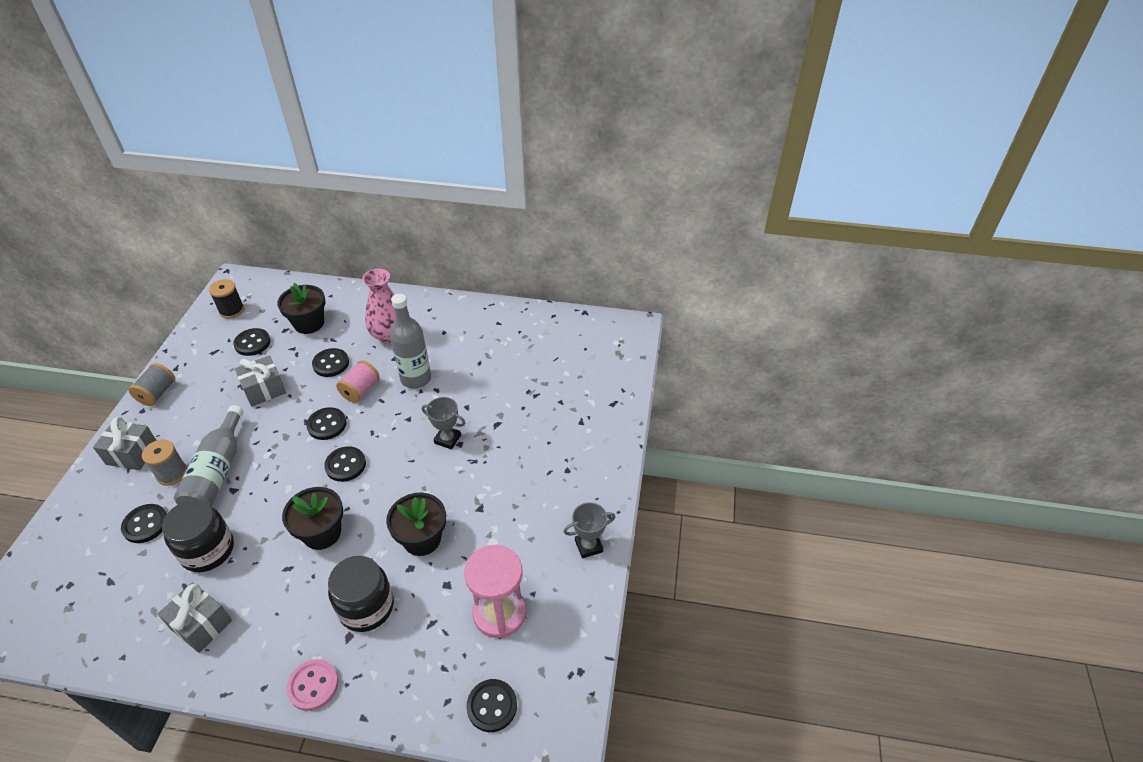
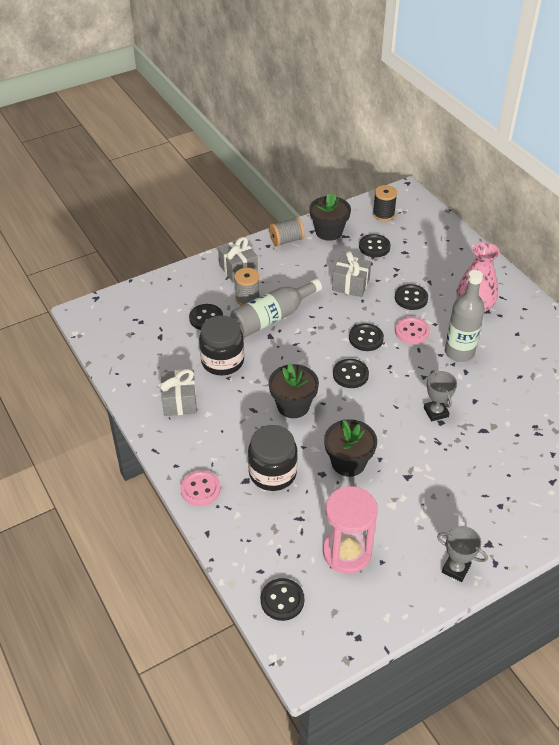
camera: 50 degrees right, 0 degrees up
(309, 323) = (425, 258): black flower pot -> black flower pot (329, 232)
(360, 390) = (412, 332): pink spool -> pink button

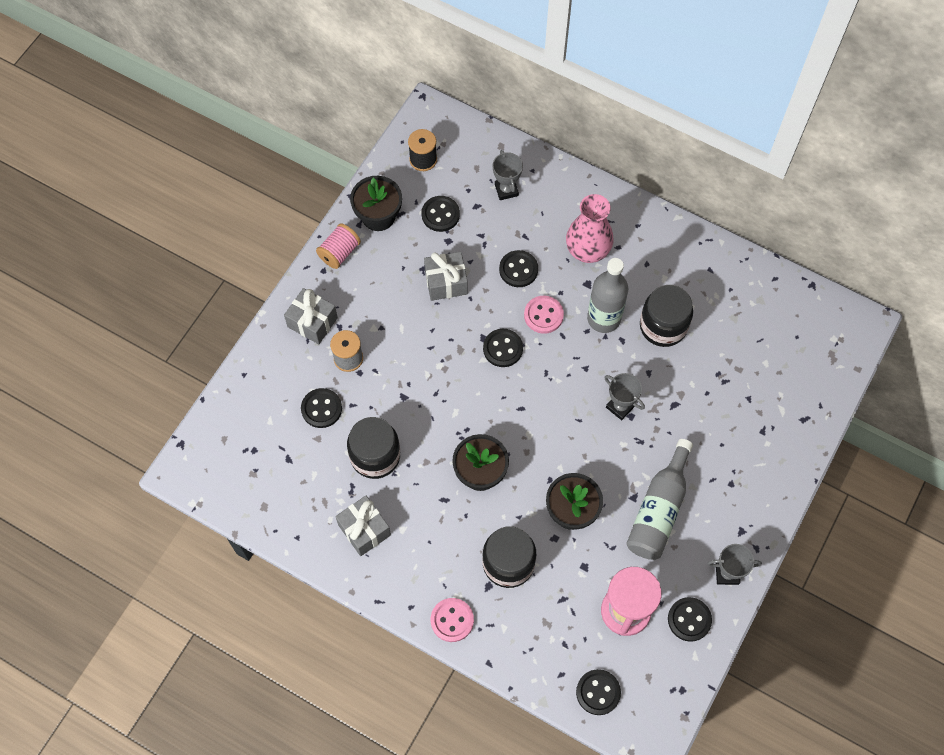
camera: 30 degrees left, 20 degrees up
(272, 317) = (391, 371): grey bottle -> grey bottle (659, 510)
(286, 240) = (339, 252): grey spool -> pink spool
(350, 374) = (514, 404): black button -> black button (689, 619)
(433, 251) = (506, 190): none -> grey trophy
(506, 376) = (663, 326): none -> black jar

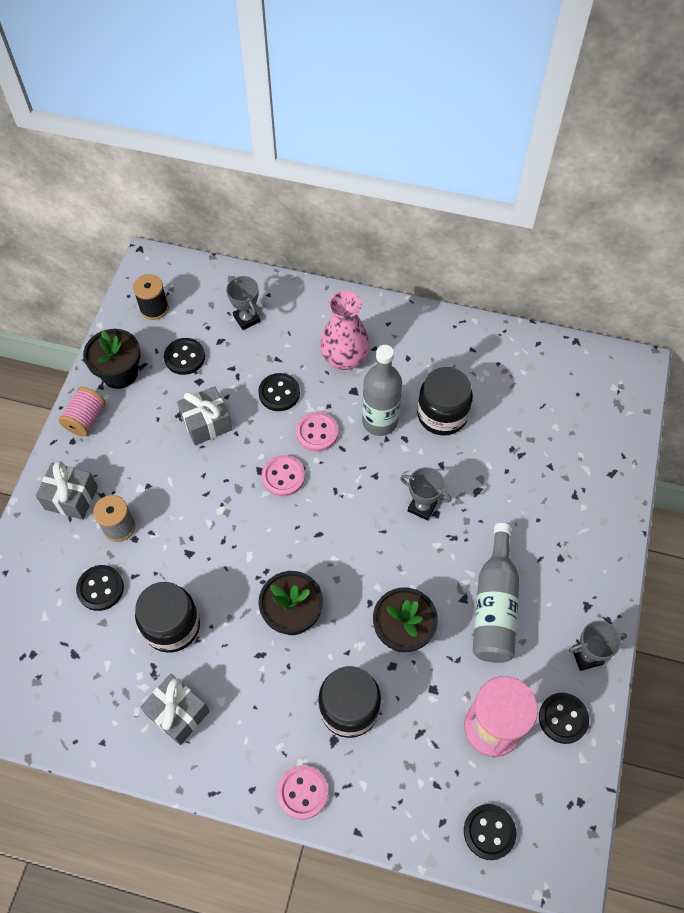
camera: 15 degrees left, 5 degrees down
(503, 348) = (283, 476): black button -> pink button

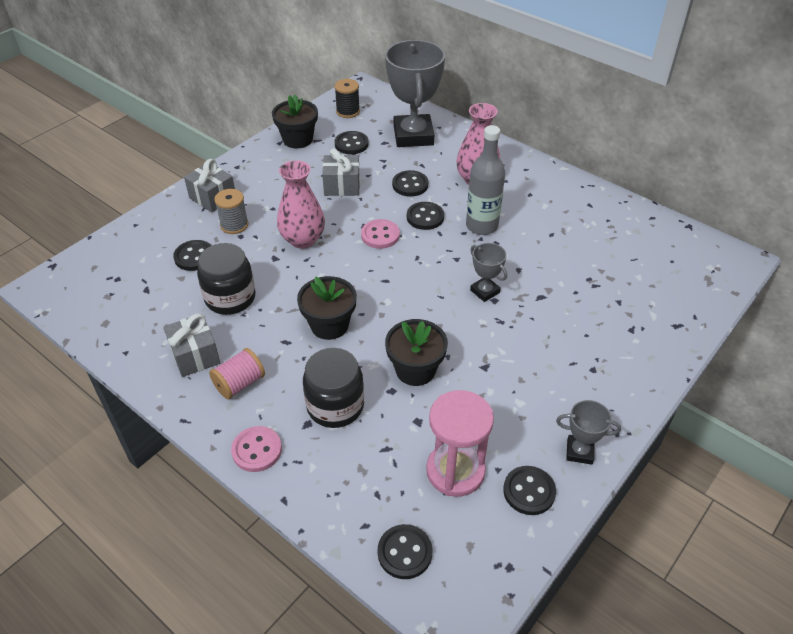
camera: 25 degrees right, 15 degrees down
(86, 419) = (255, 157): pink spool -> pink spool (240, 383)
(205, 516) = (303, 239): none -> pink vase
(247, 319) = (413, 136): grey trophy -> grey trophy, size x2.13
(317, 432) = (425, 217): pink button -> black button
(442, 415) = (538, 238): black jar -> none
(494, 605) = (510, 381): grey bottle -> none

